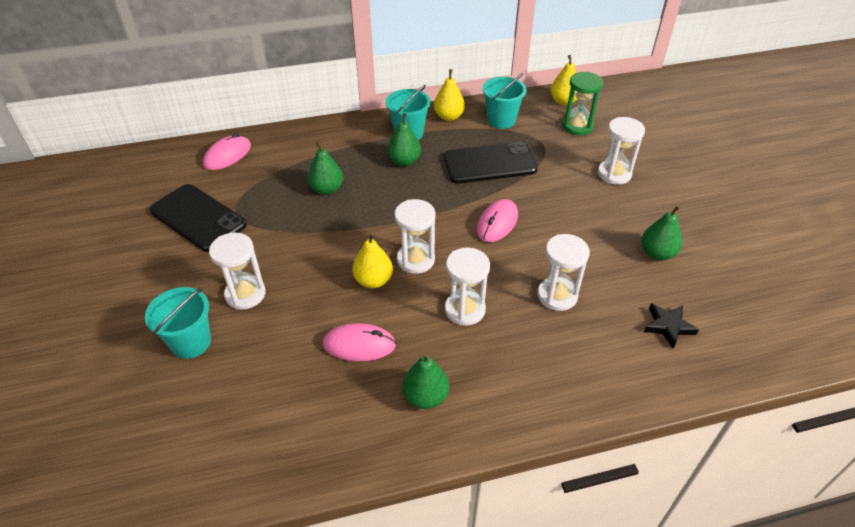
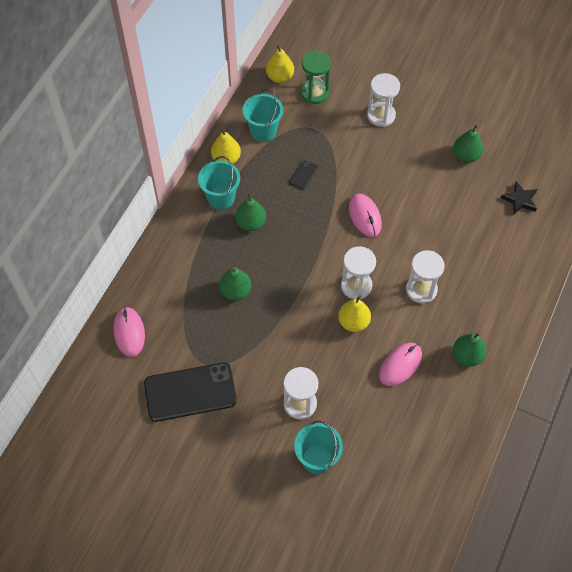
camera: 50 degrees left, 15 degrees up
(489, 163) = (303, 175): black phone -> black phone, size x0.40
(557, 295) = (452, 234): white hourglass -> none

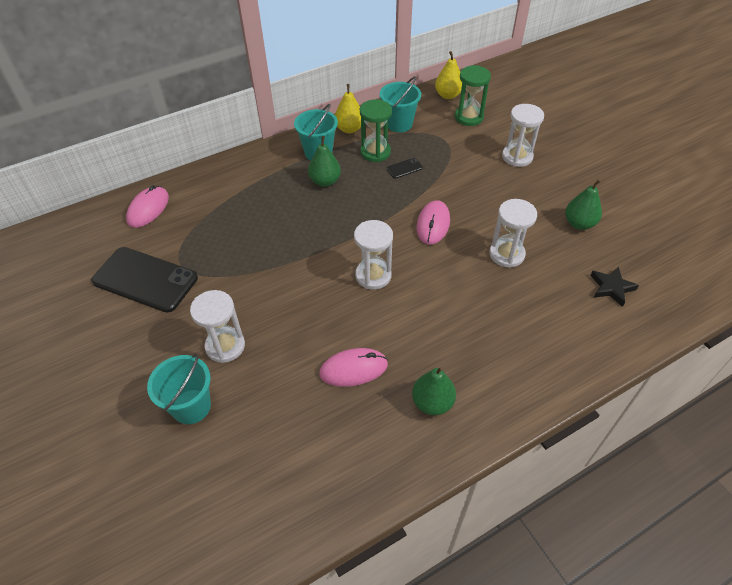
camera: 35 degrees right, 10 degrees down
(236, 291) = (262, 224): green pear -> none
(267, 171) = (375, 152): none -> green hourglass
(353, 322) = (342, 304): yellow pear -> none
(421, 290) = (435, 313): white hourglass -> white hourglass (506, 254)

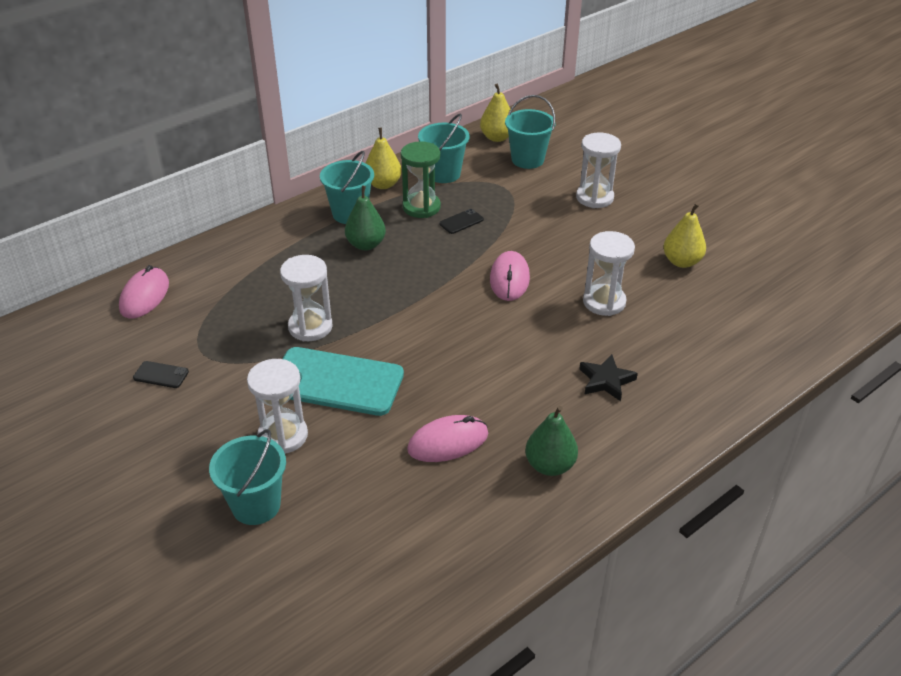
camera: 10 degrees left, 10 degrees down
(145, 279) = (161, 375): black phone -> black phone, size x0.40
(277, 302) = (336, 382): none -> turquoise phone
(373, 275) = (449, 341): white hourglass -> white hourglass (310, 327)
(469, 117) = (527, 159): green hourglass -> turquoise bucket
(579, 223) = (681, 262): green pear -> yellow pear
(611, 288) = (731, 324): black star -> black star (606, 380)

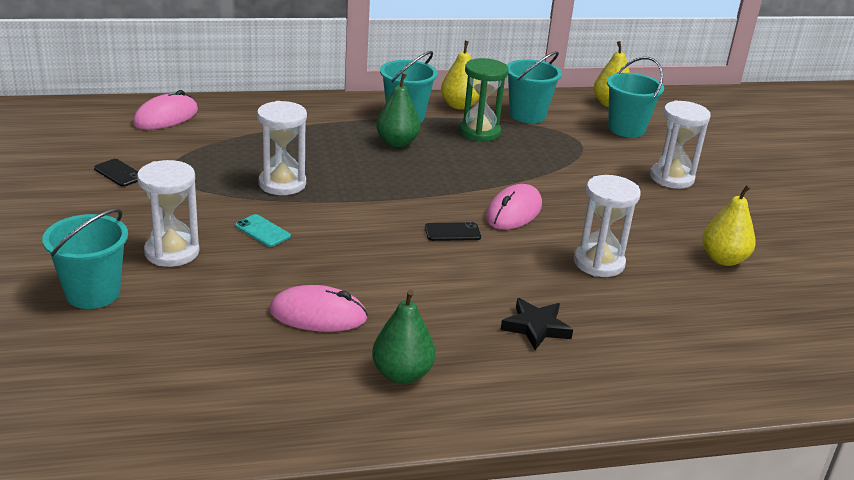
camera: 25 degrees right, 10 degrees down
(336, 382) = (262, 231): turquoise phone -> turquoise phone, size x0.40
(461, 222) = (508, 154): black phone -> black phone (452, 232)

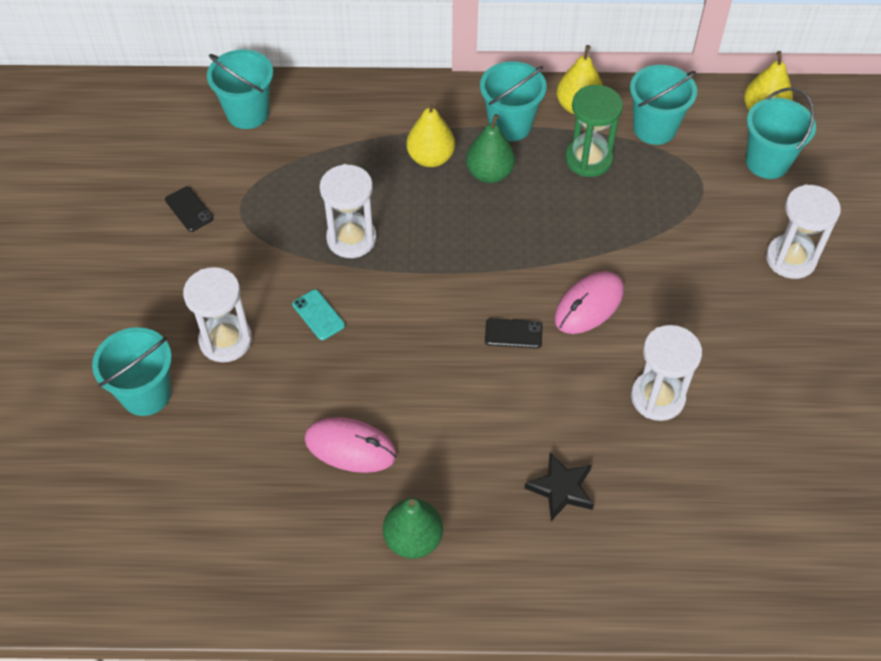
camera: 15 degrees right, 25 degrees up
(166, 117) = (248, 113): pink mouse -> turquoise bucket
(723, 259) = (800, 404): yellow pear -> yellow pear (430, 158)

